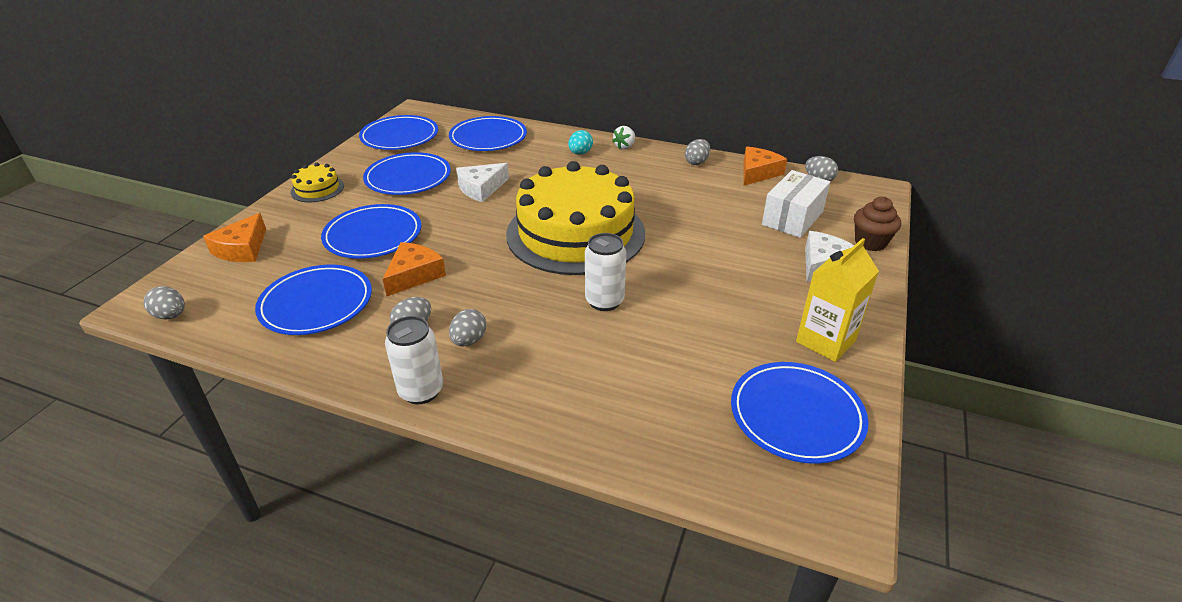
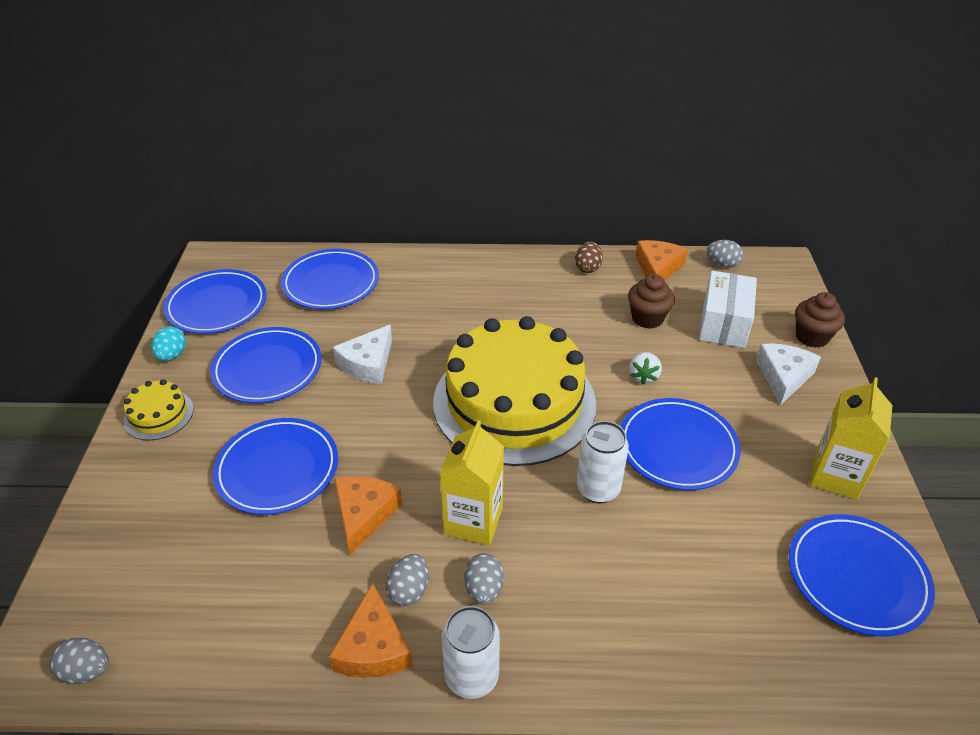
camera: 20 degrees left, 5 degrees up
(242, 249) = (117, 537): orange cheese -> orange cheese (373, 647)
(316, 303) = (270, 592): blue plate -> blue plate (677, 447)
(491, 298) = (473, 521): none -> yellow carton
(580, 153) = (453, 283): turquoise egg -> turquoise egg (172, 355)
(624, 146) = (498, 262): white strawberry -> white strawberry (643, 376)
(696, 162) = (587, 268): grey egg -> brown egg
(725, 202) = (647, 318): none -> brown cupcake

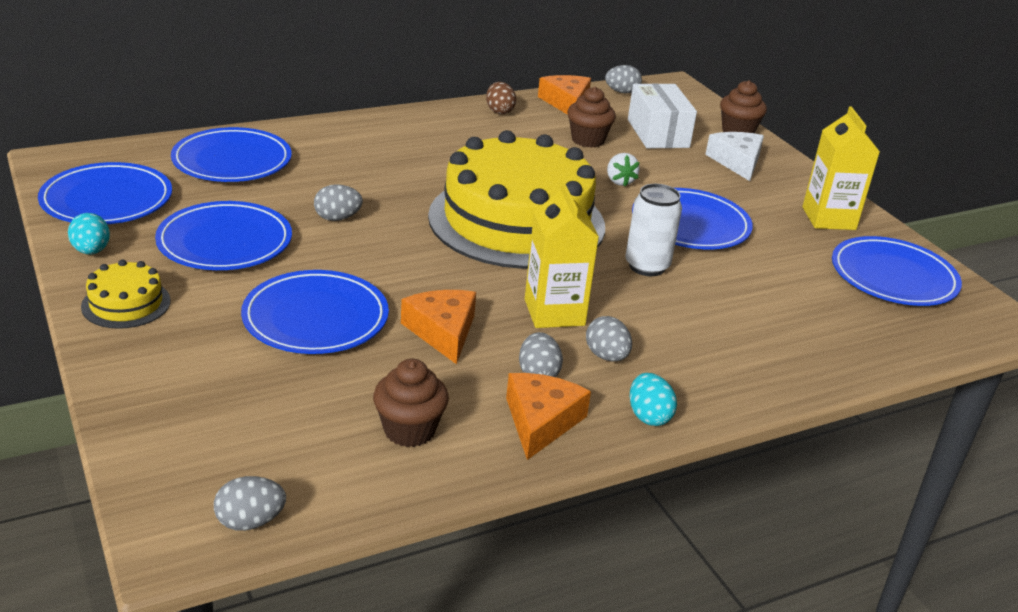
camera: 30 degrees left, 10 degrees down
(263, 618) = (409, 430): none -> brown cupcake
(368, 363) = (337, 218): white cheese -> grey egg
(373, 647) = (541, 421): orange cheese -> orange cheese turned 135 degrees counterclockwise
(471, 676) = (648, 416): white can -> turquoise egg

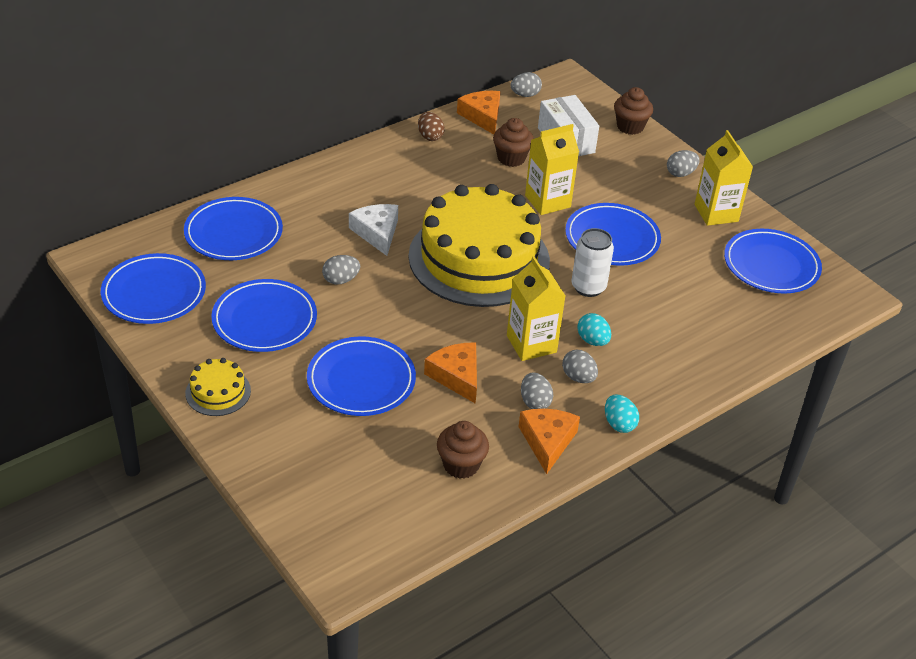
camera: 10 degrees left, 10 degrees up
(91, 251) = (168, 347): turquoise egg -> turquoise egg (592, 341)
(250, 522) = (382, 553): grey egg -> grey egg (680, 173)
(619, 181) = (547, 201): white strawberry -> yellow carton
(737, 162) = (635, 162): white cheese -> white cheese (377, 233)

